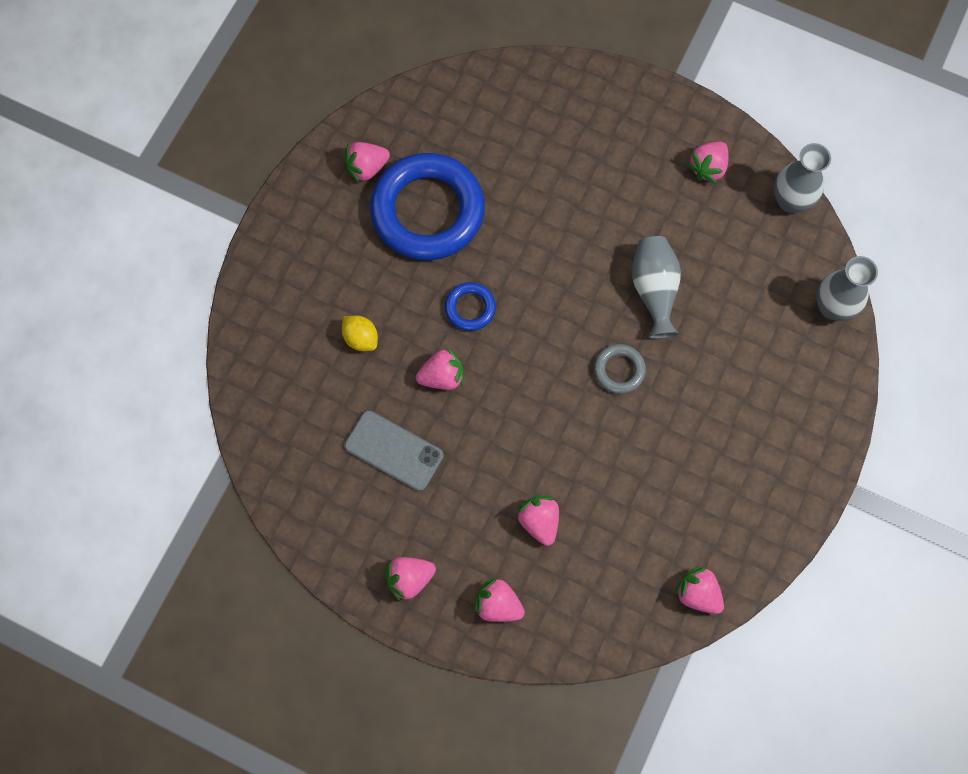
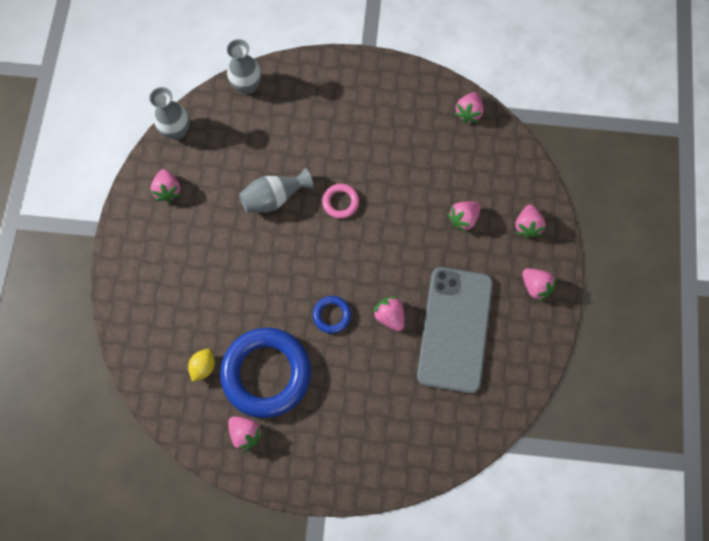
camera: 110 degrees left, 0 degrees up
(361, 338) = (383, 384): yellow lemon -> yellow lemon (203, 367)
(394, 451) = (455, 329): grey phone -> grey phone, size x1.79
(619, 370) = (340, 202): grey ring -> pink ring
(707, 168) = (168, 190): pink strawberry -> pink strawberry turned 60 degrees clockwise

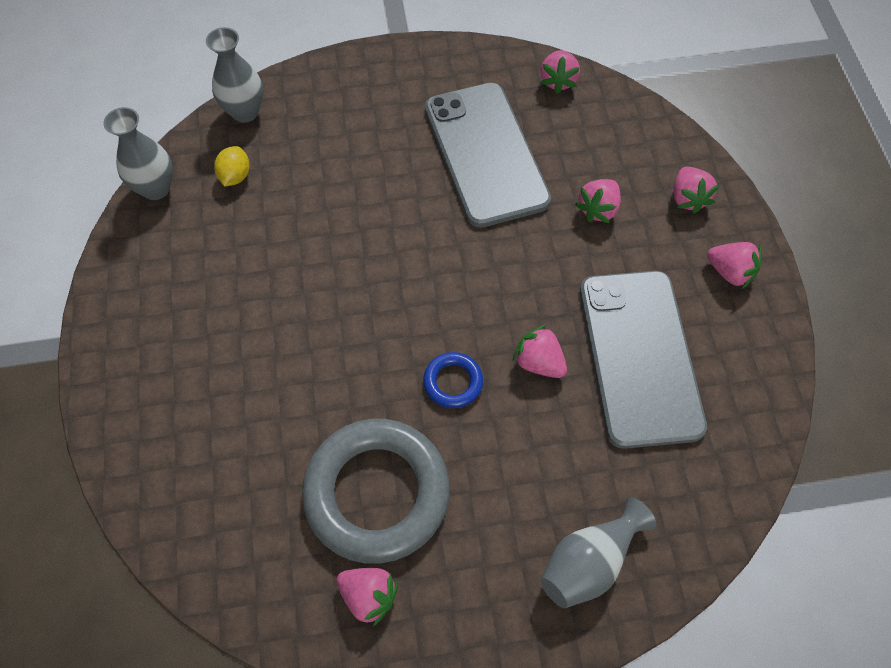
camera: 15 degrees left, 10 degrees down
(168, 190) = (159, 268): pink strawberry -> none
(203, 367) = (274, 509): yellow lemon -> yellow lemon (235, 176)
(266, 373) = (377, 493): blue ring -> grey ring
(274, 197) = (321, 243): grey vase -> grey vase (589, 562)
(340, 202) = (419, 227): pink ring -> none
(401, 158) = (486, 154): none -> grey phone

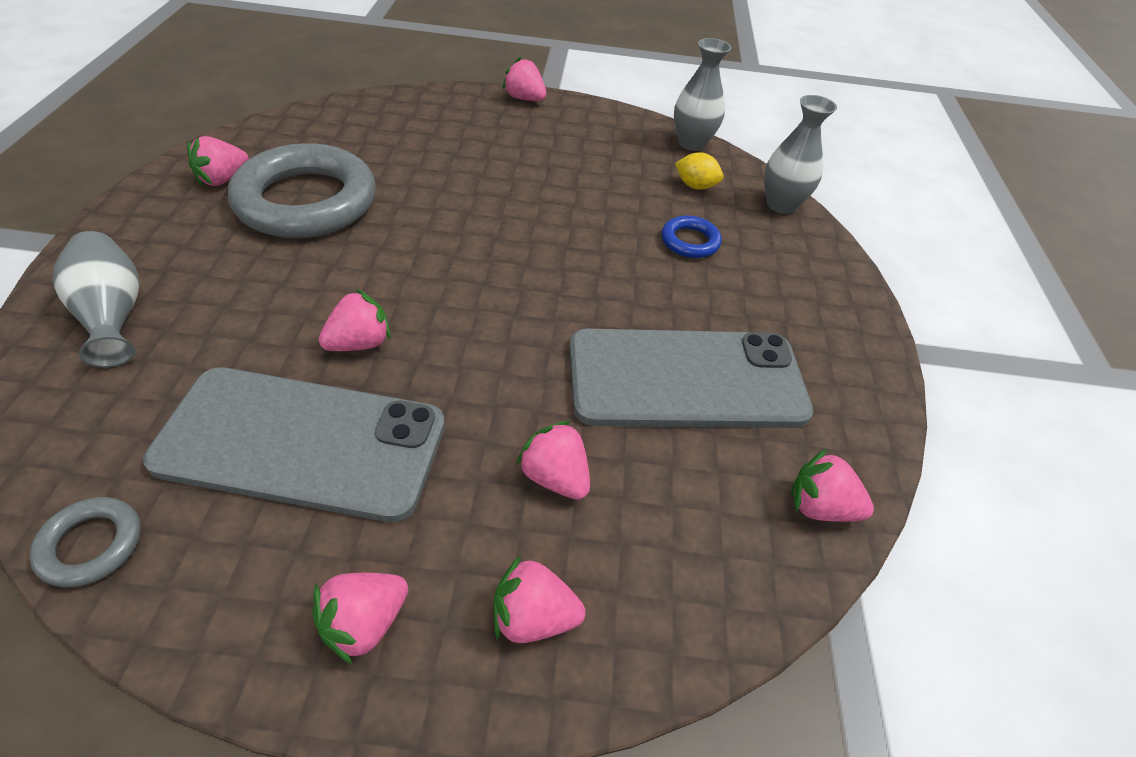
camera: 100 degrees right, 15 degrees down
(99, 361) = (524, 99): none -> pink strawberry
(453, 382) = (381, 272): blue ring -> blue ring (690, 241)
(761, 434) = (91, 545): none -> grey ring

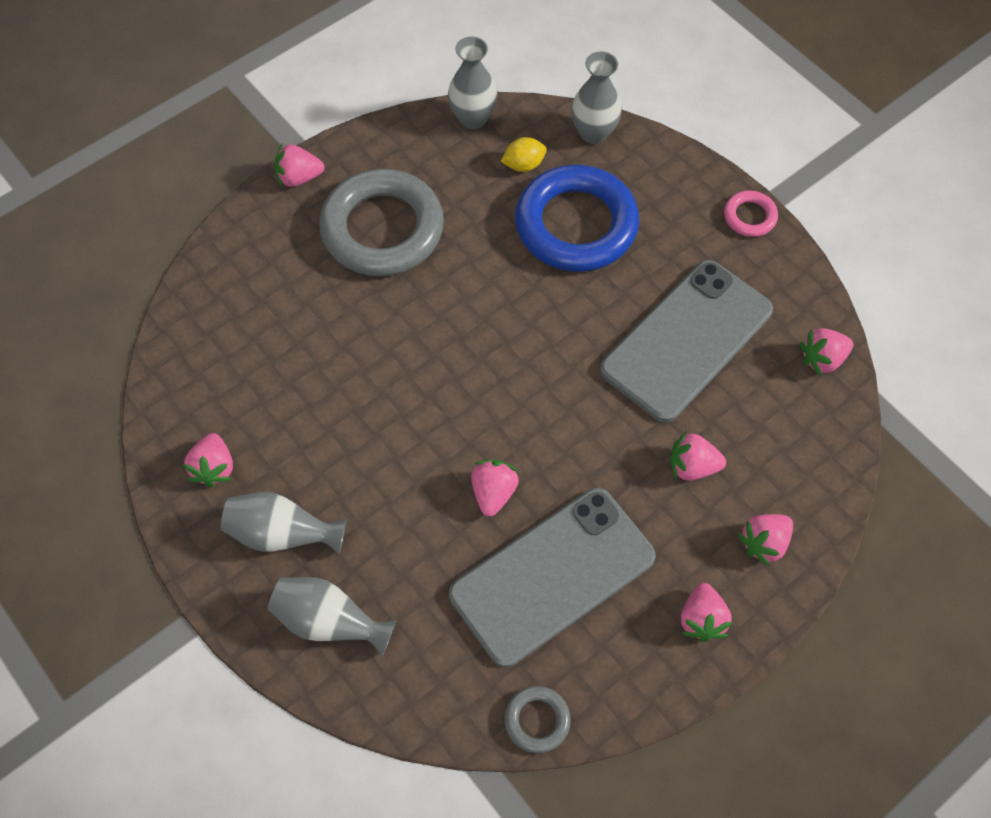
camera: 40 degrees left, 15 degrees up
(189, 242) = (282, 533): none -> grey vase
(306, 201) = (300, 428): grey ring -> grey ring (382, 229)
(690, 241) = (576, 225): blue ring -> blue ring, size x2.28
(869, 342) = (749, 216): none -> pink ring

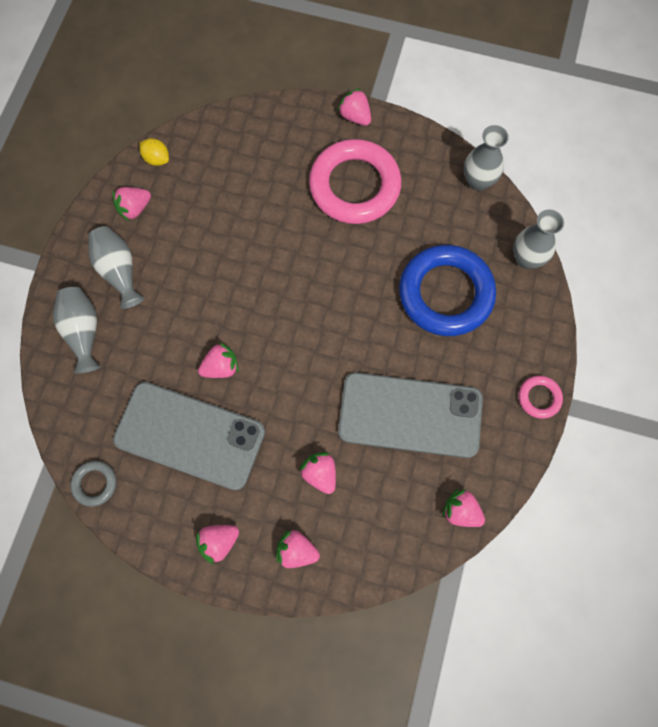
camera: 55 degrees right, 10 degrees up
(382, 229) = (354, 186): grey ring -> pink ring
(523, 165) = (466, 233): yellow lemon -> yellow lemon (157, 159)

